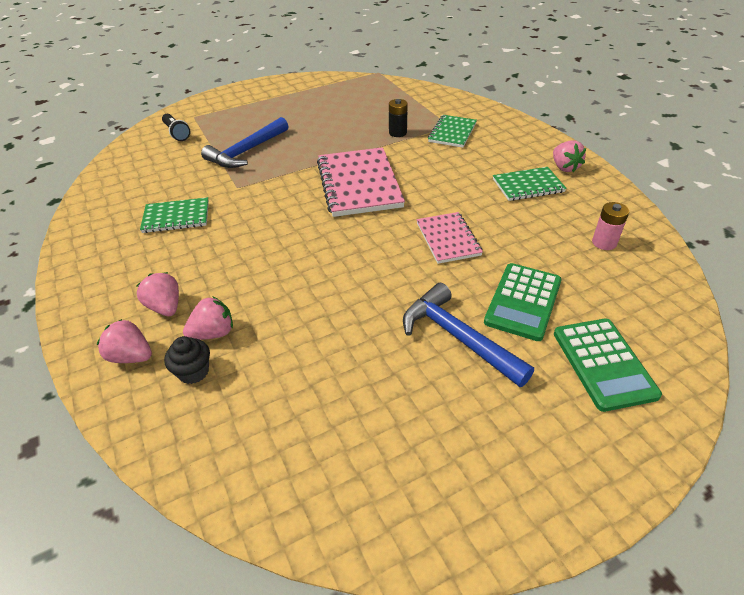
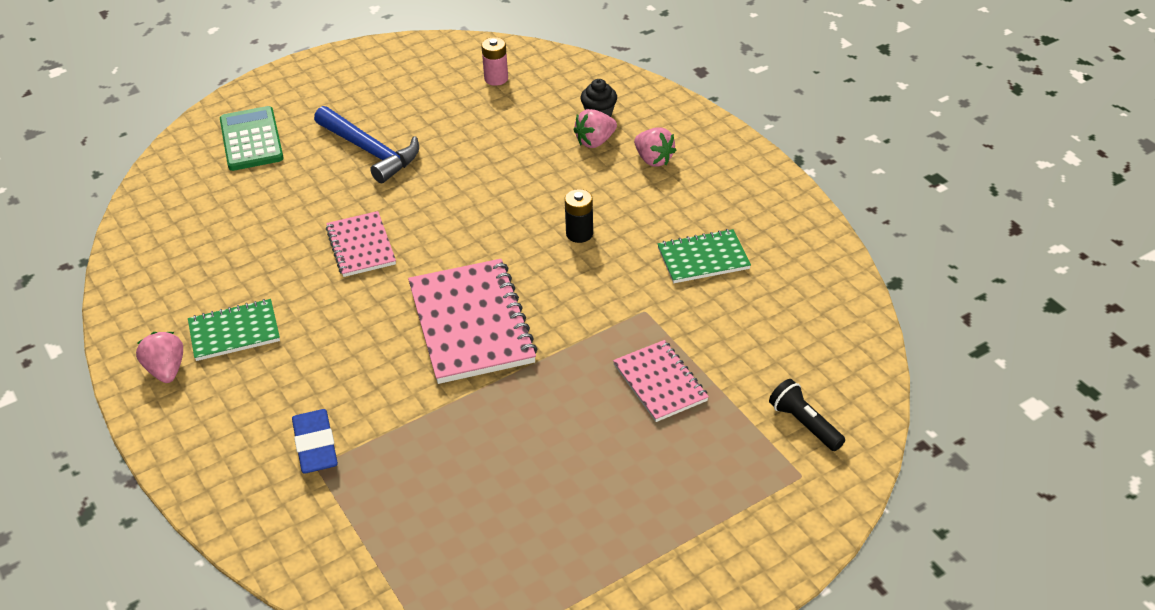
camera: 175 degrees right, 0 degrees up
(131, 356) = (660, 121): pink strawberry -> none
(246, 151) = (660, 383): blue hammer -> pink notebook
(397, 133) = (411, 441): black battery -> black battery (579, 234)
(452, 133) = (315, 445): green notebook -> blue eraser
(523, 301) = (300, 184): green calculator -> none
(604, 243) = (182, 251): pink battery -> pink battery (496, 78)

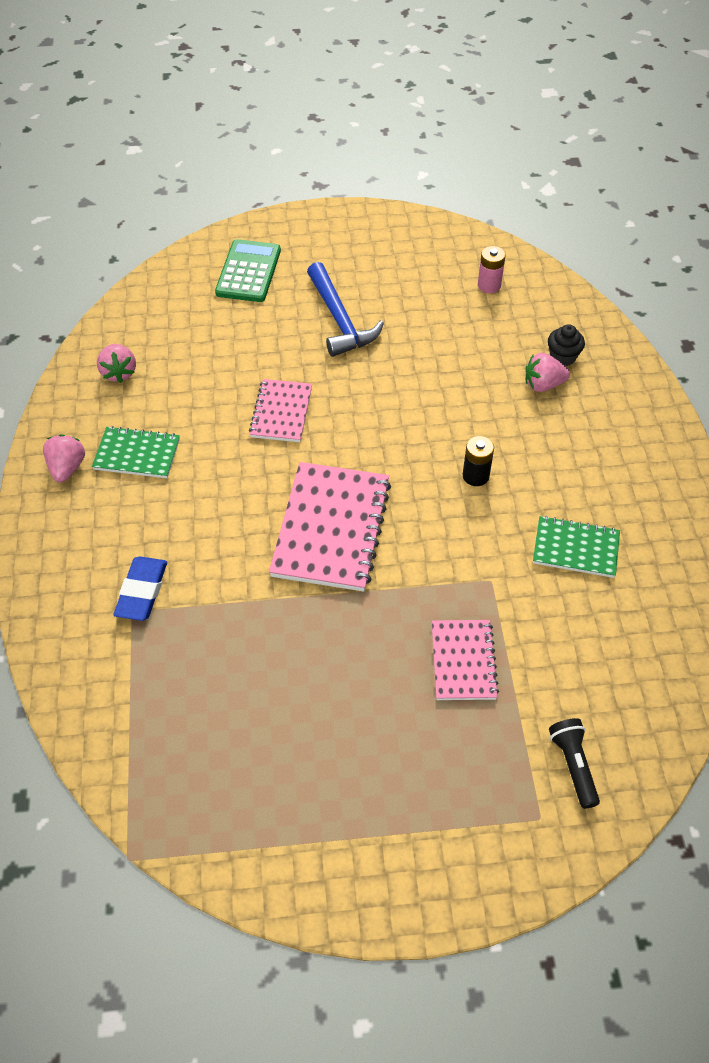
camera: 25 degrees right, 10 degrees up
(653, 159) = (587, 424): pink strawberry -> pink strawberry (119, 372)

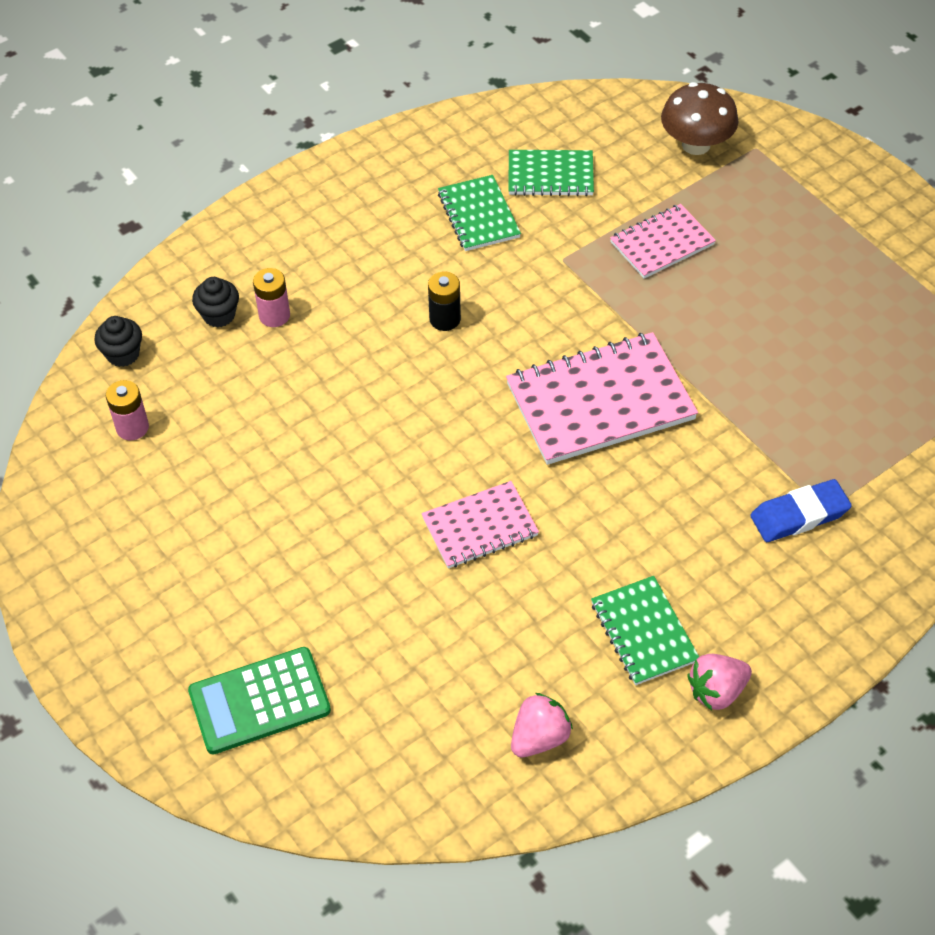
camera: 120 degrees left, 0 degrees up
(340, 320) = (289, 548): blue hammer -> none
(543, 385) = (274, 315): pink strawberry -> pink battery
(557, 300) = (123, 354): none -> black cupcake
(573, 765) = (696, 144): black flashlight -> brown mushroom
(596, 623) = (550, 175): none -> green notebook

